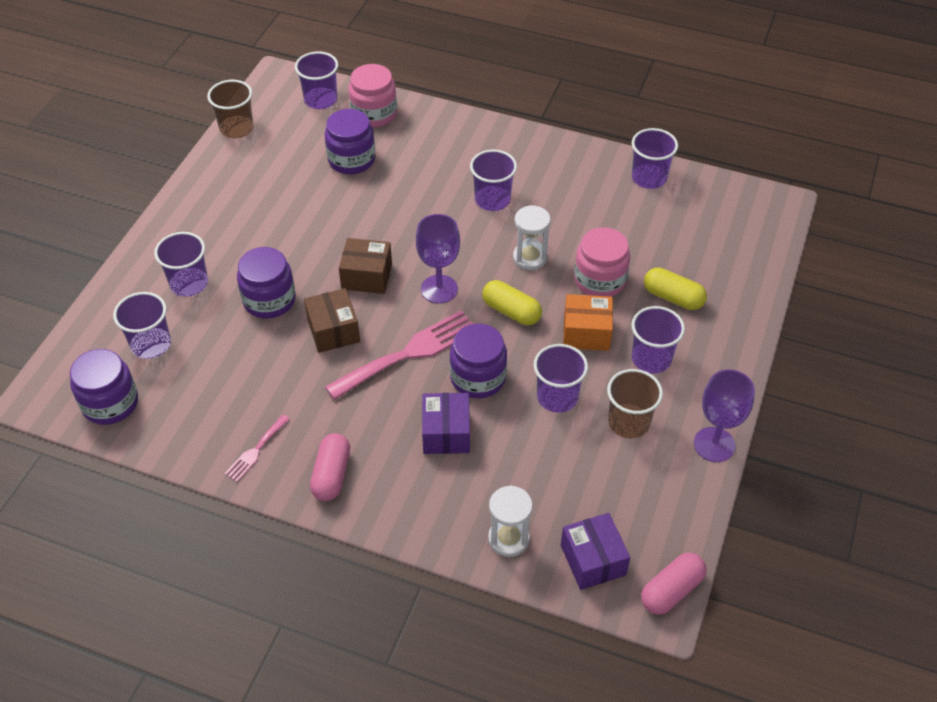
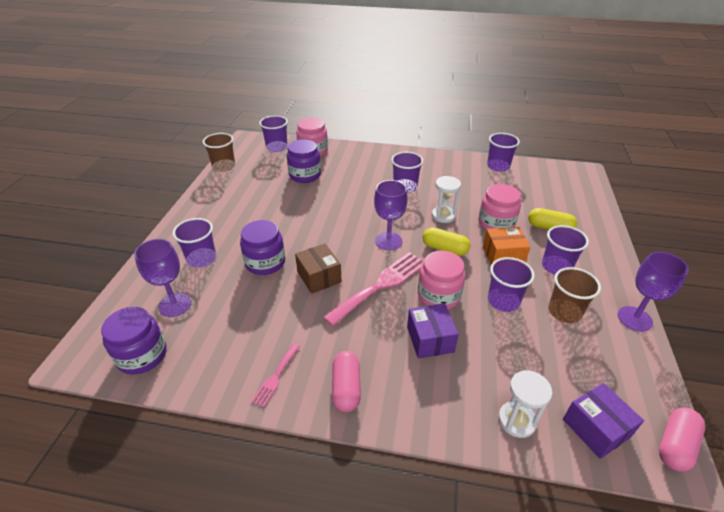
camera: 10 degrees left, 10 degrees down
(151, 344) = (175, 305): purple cup -> purple goblet
(366, 276) = (334, 239): brown box -> none
(478, 378) = (438, 295): purple jar -> pink jar

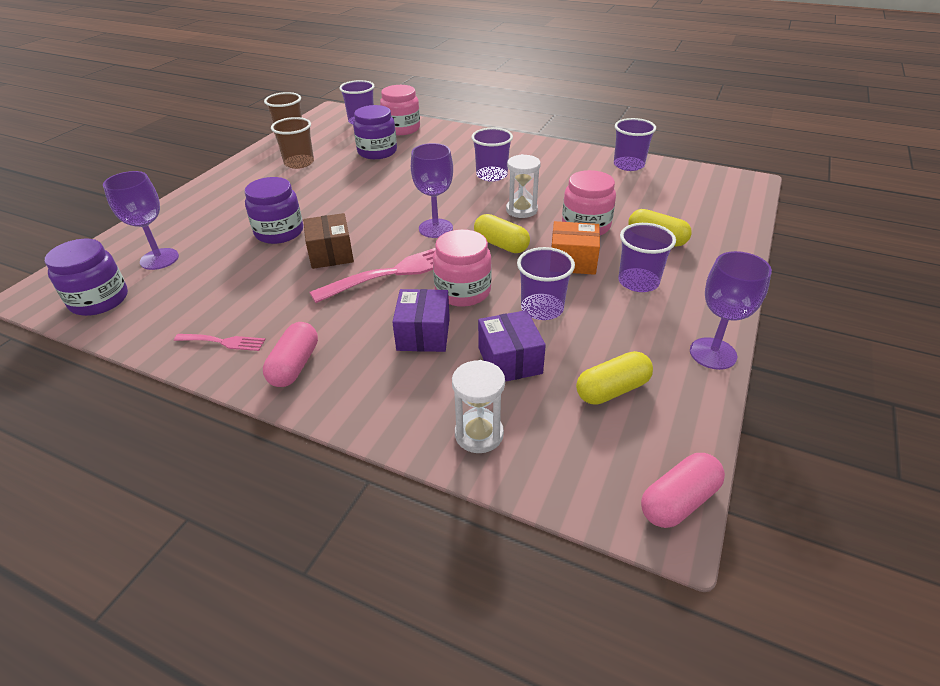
camera: 15 degrees right, 0 degrees up
(201, 259) = (213, 220): purple cup -> none
(276, 377) = (224, 342): pink fork -> pink fork turned 120 degrees counterclockwise
(564, 312) = (617, 331): brown cup -> brown cup (299, 163)
(586, 362) = (612, 390): none -> yellow capsule
(596, 428) = (578, 461): purple box -> purple box (510, 360)

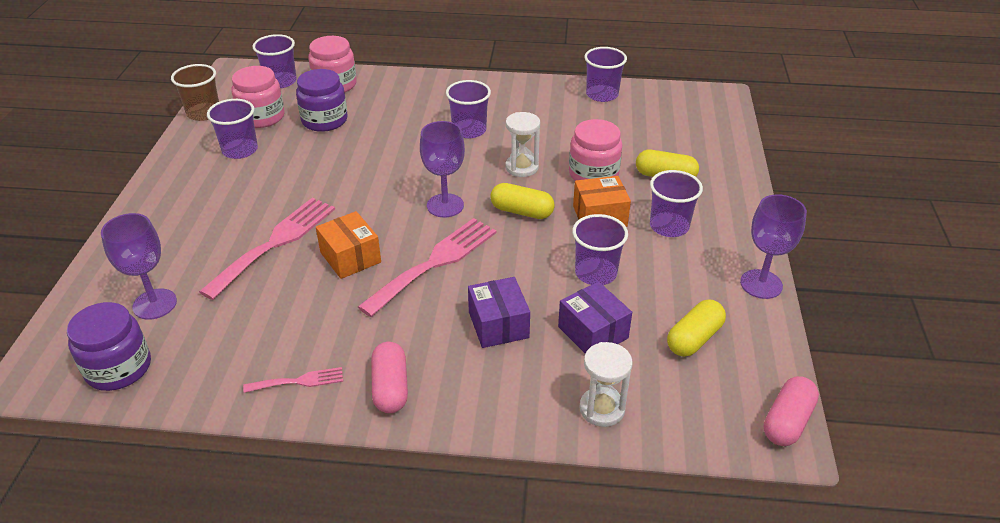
camera: 20 degrees left, 0 degrees up
(279, 232) = (275, 243): purple jar -> pink fork
(299, 163) = (240, 150): brown cup -> purple cup
(331, 254) = (350, 257): brown box -> orange box
(463, 291) = (511, 271): pink jar -> pink jar (262, 117)

